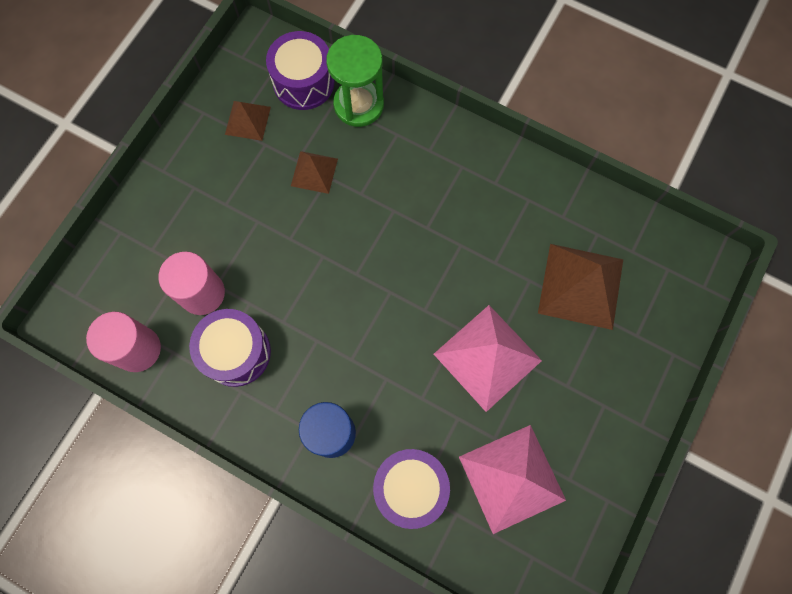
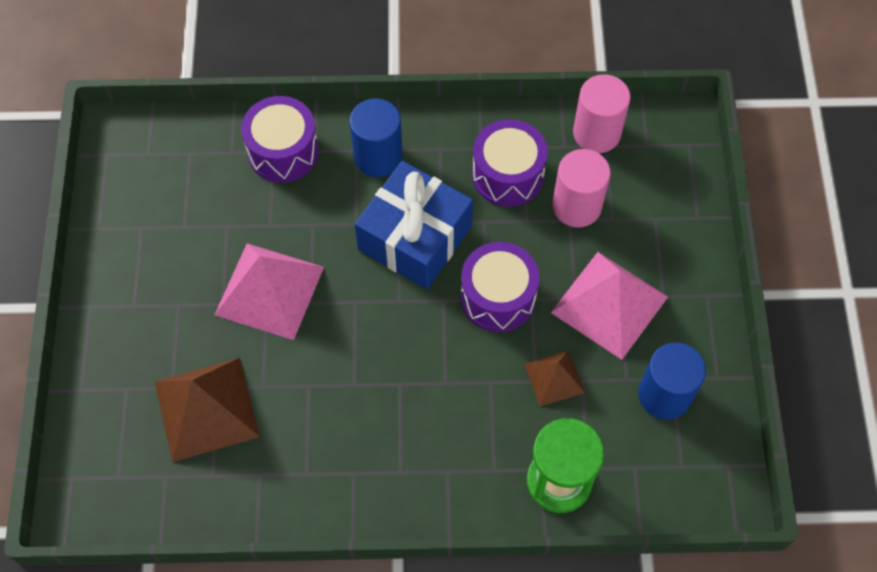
camera: 150 degrees right, 10 degrees down
(247, 120) = (664, 395): brown pyramid -> blue cylinder
(303, 82) = (638, 473): purple drum -> purple drum (498, 297)
(346, 338) = (415, 238): none -> blue gift
(511, 478) = (195, 202): pink pyramid -> pink pyramid (609, 304)

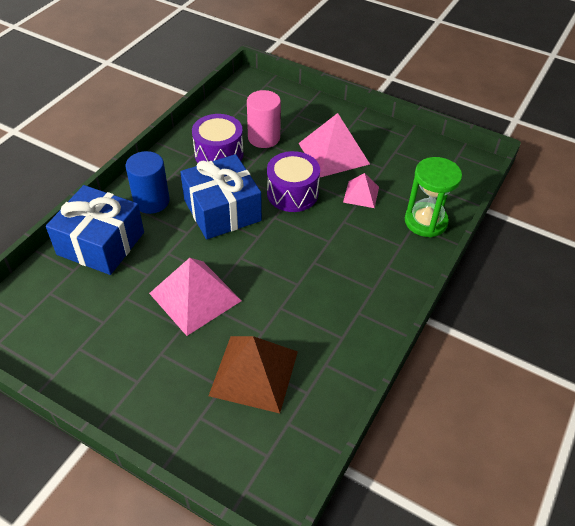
camera: 60 degrees left, 15 degrees down
(283, 151) = (101, 243): purple drum -> blue gift
(554, 378) = (361, 194): brown pyramid -> pink pyramid
(596, 133) = (227, 111): pink cylinder -> none
(664, 395) = (402, 158): blue cylinder -> none

